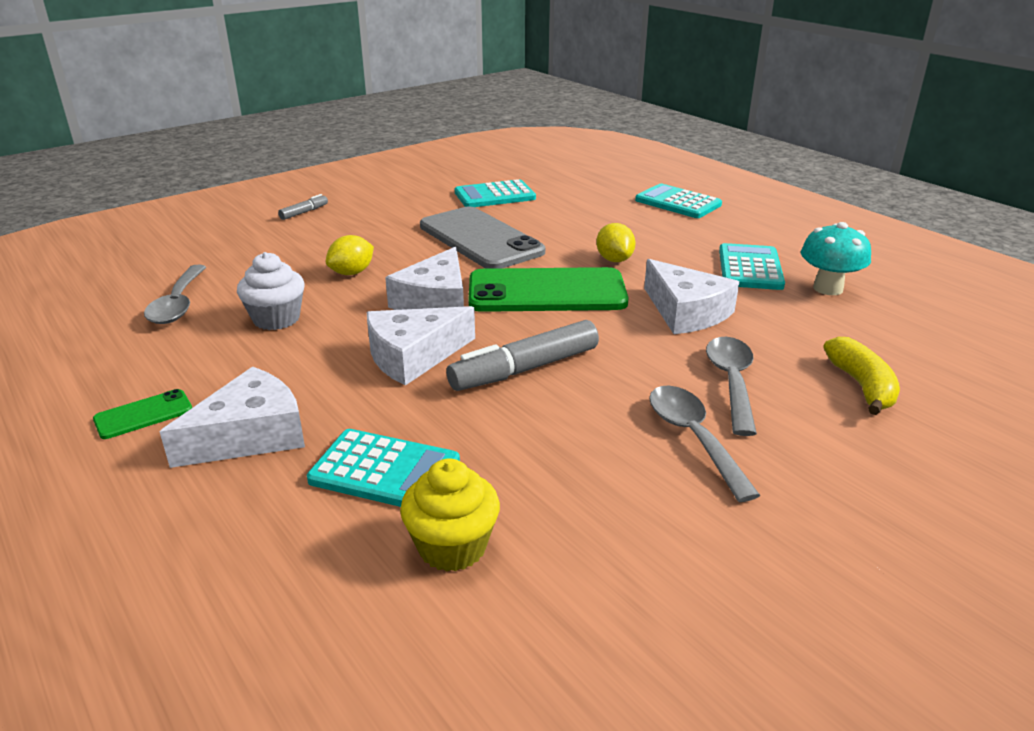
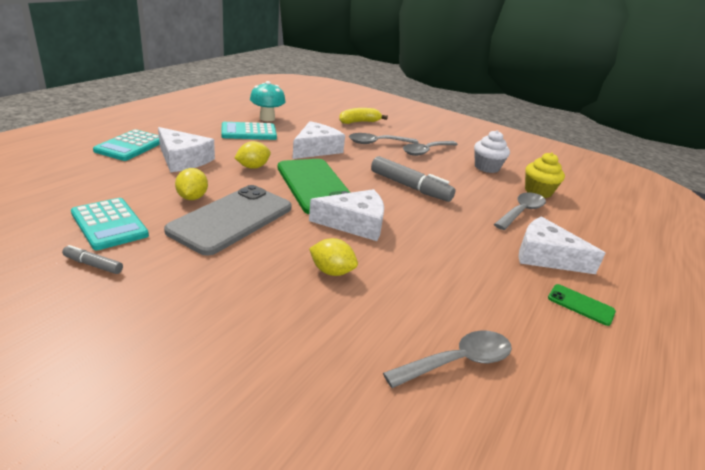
camera: 115 degrees left, 0 degrees up
(276, 319) = (432, 288): white cupcake -> white cupcake (486, 167)
(304, 212) = (178, 357): grey marker -> grey marker (93, 265)
(384, 471) = (521, 212): turquoise calculator -> grey spoon
(413, 356) = (427, 220): white cheese -> white cheese (183, 159)
(536, 225) = (192, 197): none -> yellow lemon

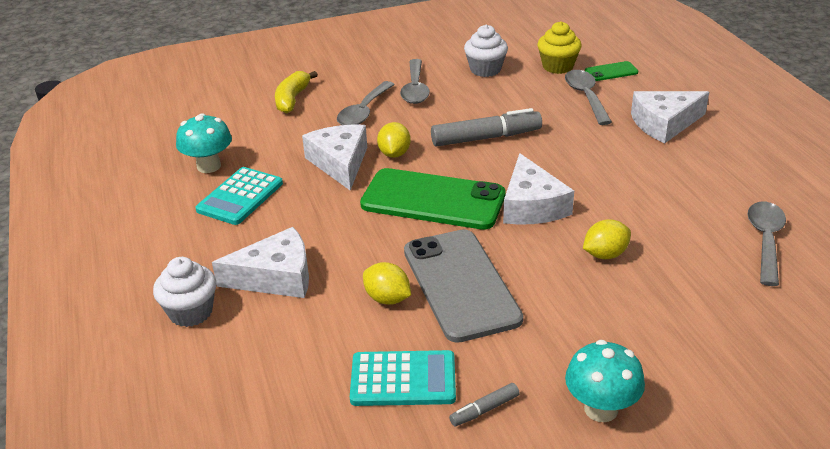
camera: 45 degrees left, 5 degrees up
(125, 321) = (601, 409): none -> turquoise mushroom
(130, 146) = (191, 312): turquoise calculator -> white cupcake
(253, 167) = (346, 228): yellow lemon -> yellow lemon (394, 154)
(355, 223) = (531, 205): white cheese -> white cheese turned 135 degrees clockwise
(580, 305) = (738, 145): green phone -> green phone (611, 72)

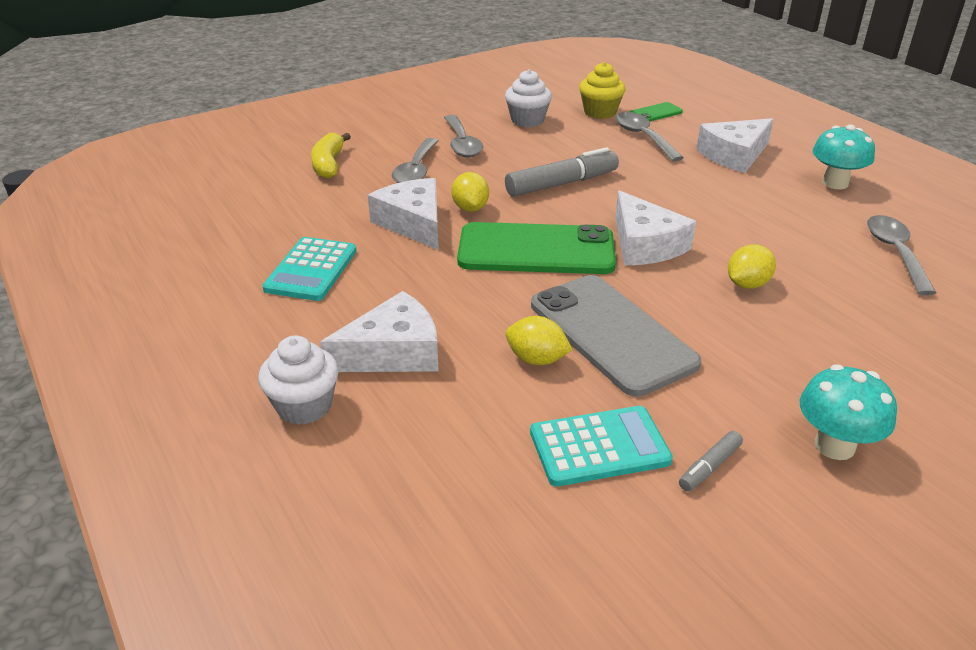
camera: 15 degrees left, 0 degrees up
(209, 166) = (259, 241): turquoise mushroom -> turquoise mushroom (835, 183)

